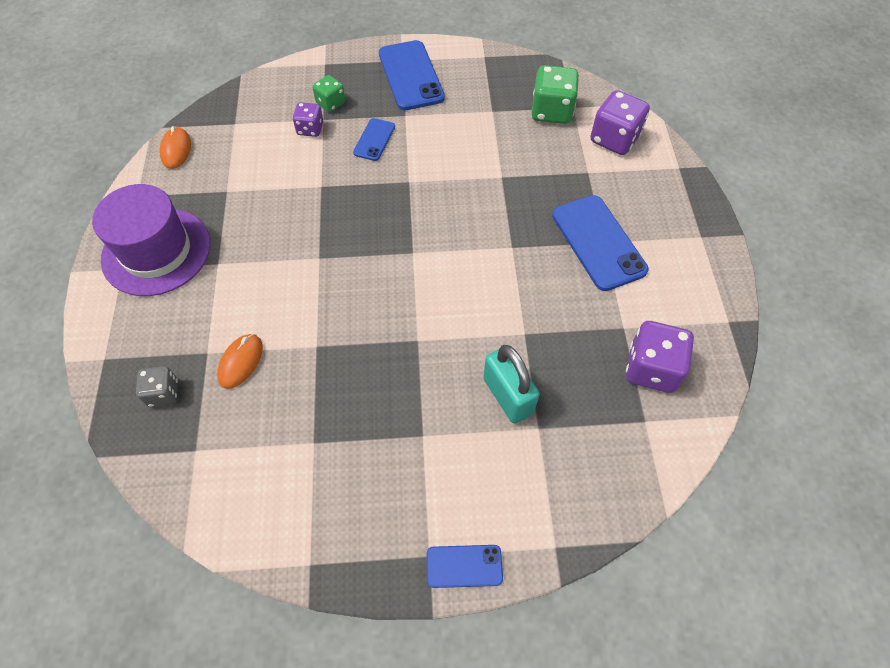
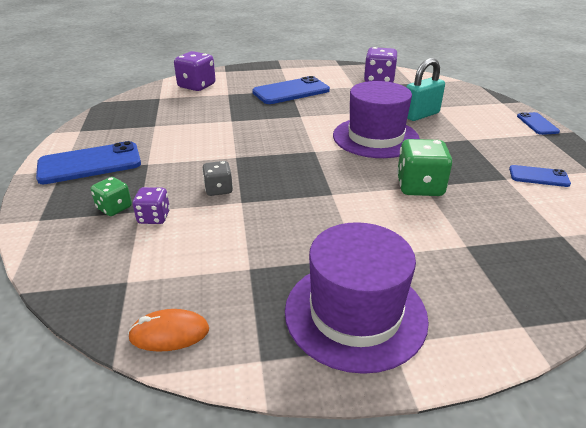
camera: 95 degrees left, 25 degrees down
(163, 393) = (527, 266): grey dice -> grey dice (218, 189)
(241, 362) = (463, 223): orange mouse -> none
(374, 140) = (179, 177): blue phone -> blue phone (538, 176)
(440, 321) = (375, 137): none -> purple hat
(551, 111) = (162, 104): green dice -> green dice (419, 187)

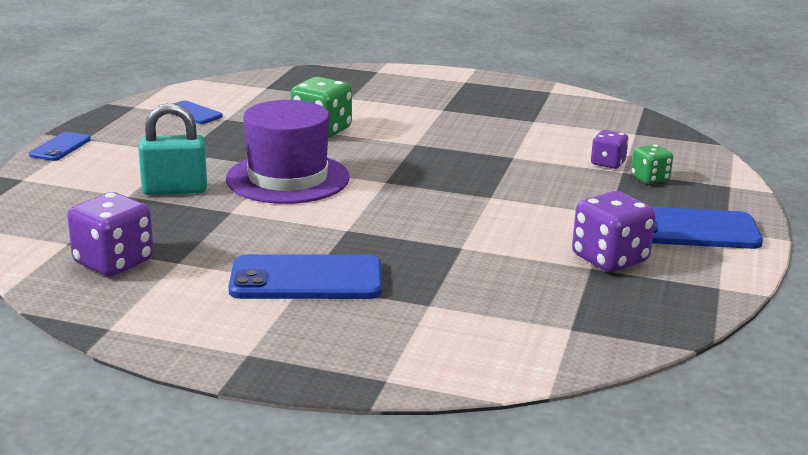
camera: 155 degrees left, 10 degrees down
(169, 333) = (605, 108): orange mouse -> none
(196, 86) = (481, 343): purple dice -> purple dice (610, 259)
(218, 189) = (531, 170): grey dice -> none
(355, 313) = (475, 92): purple hat -> none

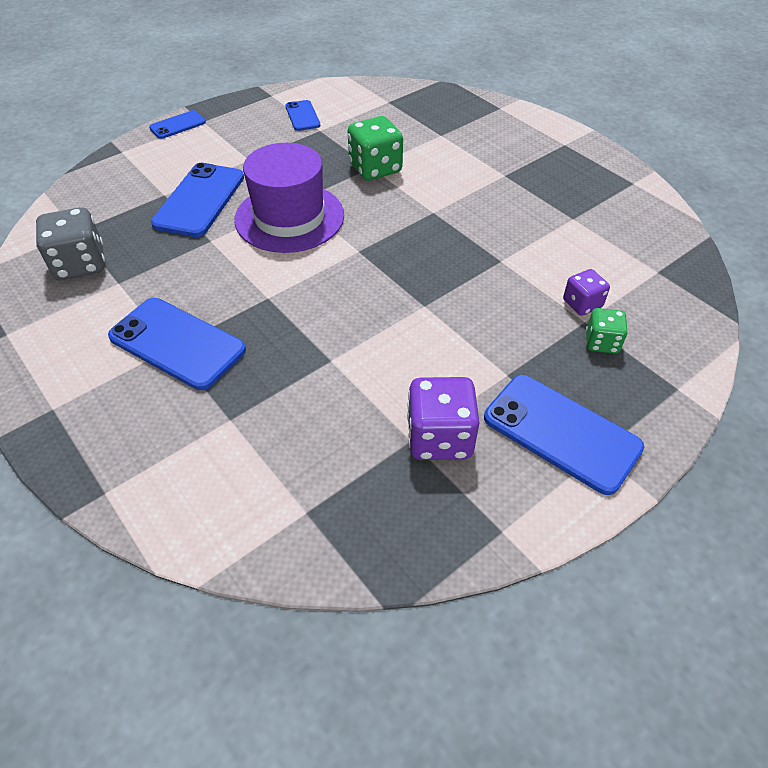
camera: 35 degrees right, 25 degrees up
(114, 262) = (80, 264): purple dice -> grey dice
(175, 190) = (199, 200): turquoise padlock -> blue phone

